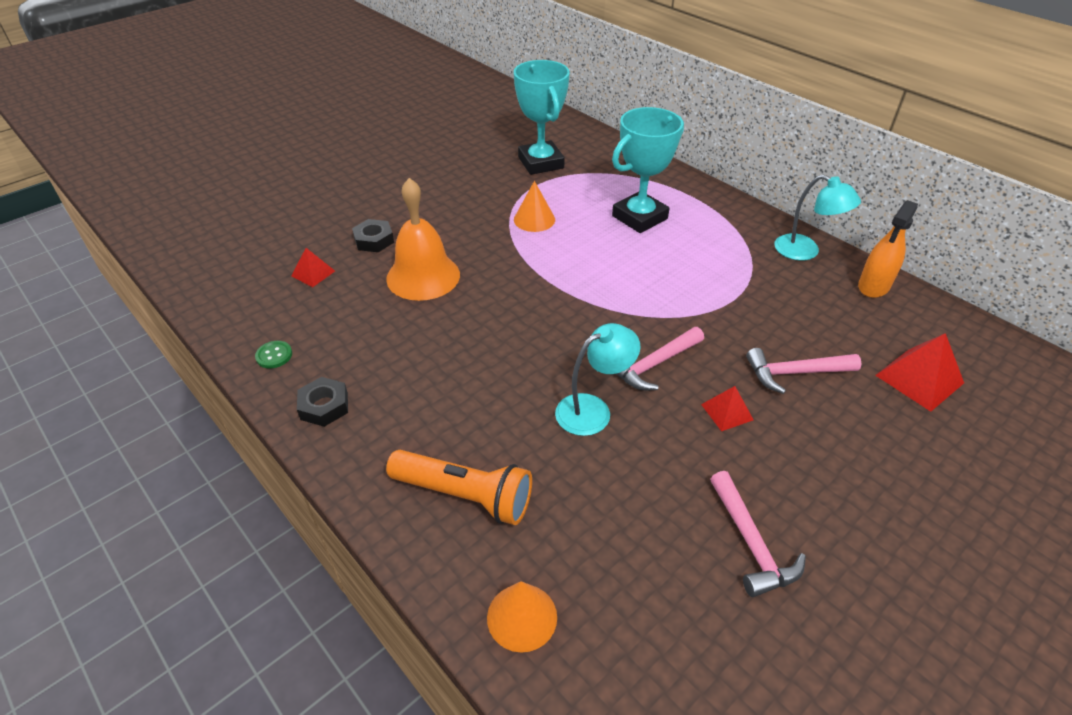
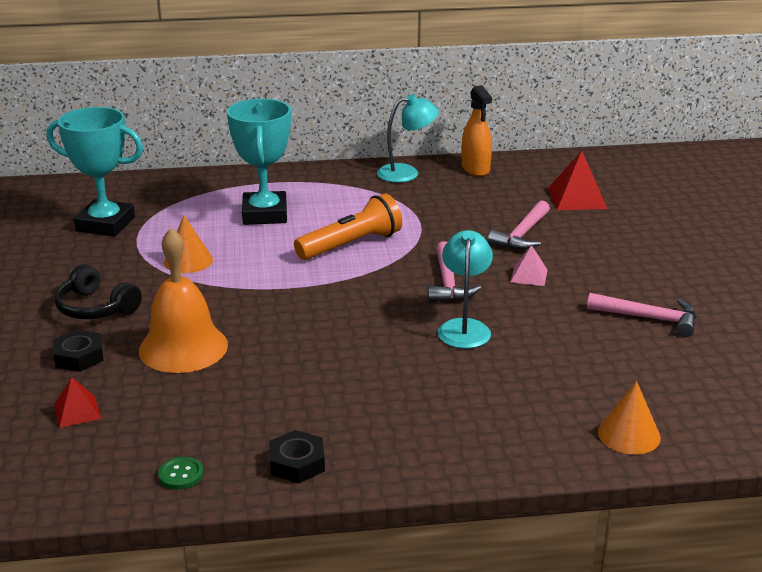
camera: 55 degrees left, 15 degrees down
(436, 215) = (96, 308): none -> black headphones
(465, 496) = (490, 420): orange flashlight -> orange flashlight (351, 245)
(727, 412) = (529, 275): red pyramid -> pink pyramid

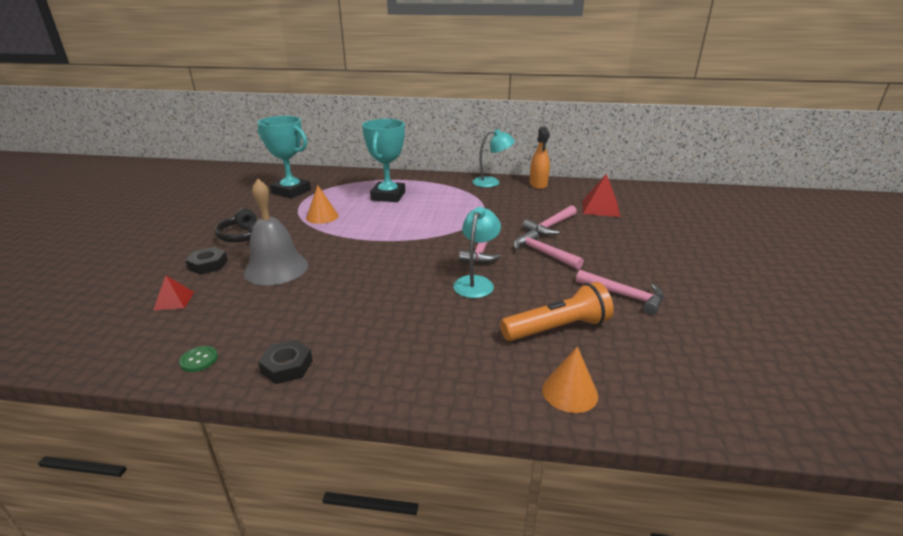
camera: 15 degrees right, 0 degrees up
(183, 347) = (276, 268): orange bell -> grey bell
(351, 245) = (430, 219): orange flashlight -> orange flashlight (557, 328)
(529, 275) = (542, 253): pink pyramid -> pink hammer

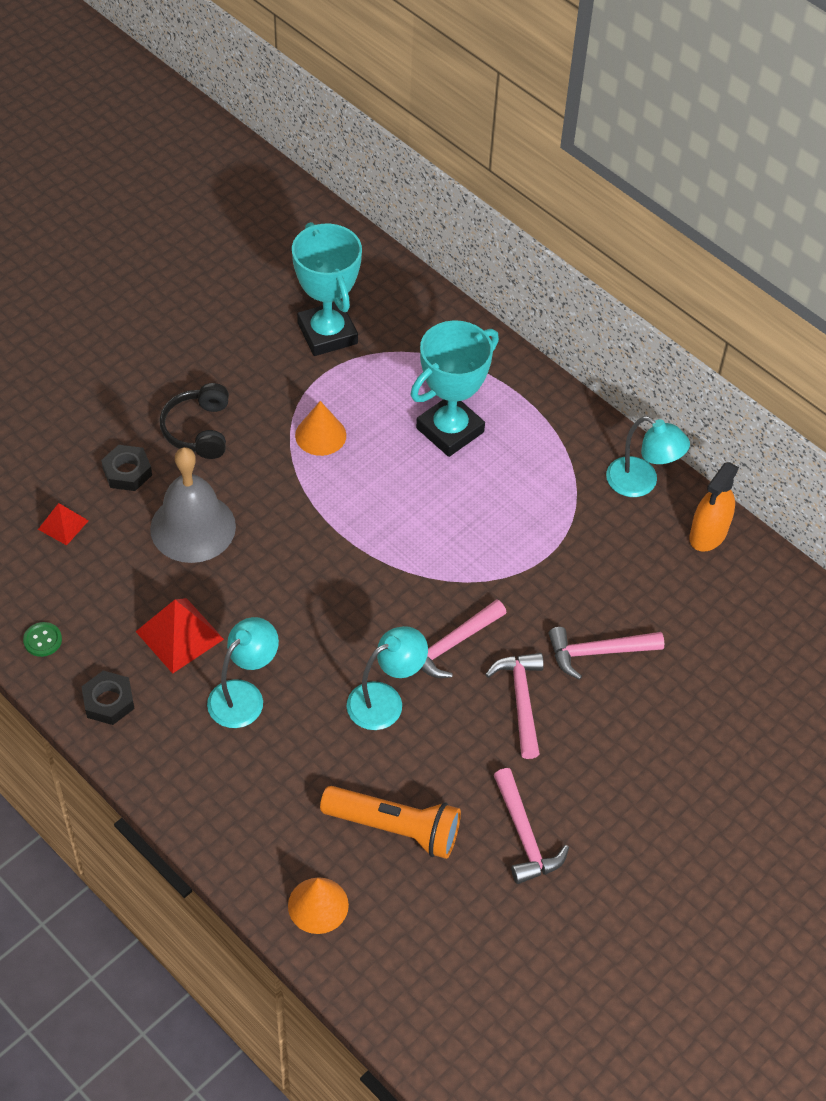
camera: 35 degrees right, 25 degrees up
(388, 318) = (244, 695): none -> turquoise lamp
(600, 208) = (725, 657): red pyramid -> red pyramid (179, 635)

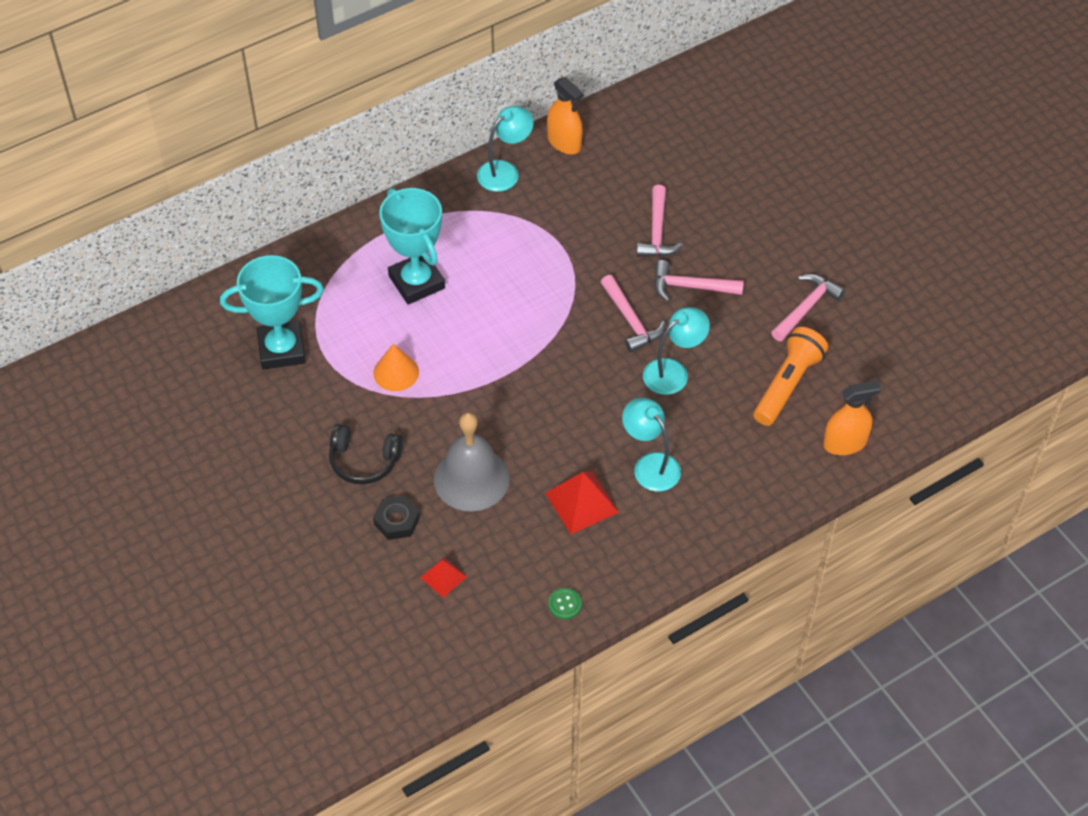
camera: 75 degrees left, 0 degrees up
(108, 701) = (637, 561): black nut -> none
(318, 905) = (845, 443): orange cone -> orange spray bottle
(385, 700) = (673, 372): turquoise lamp -> turquoise lamp turned 75 degrees clockwise
(525, 836) = (806, 307): pink hammer -> pink hammer turned 45 degrees counterclockwise

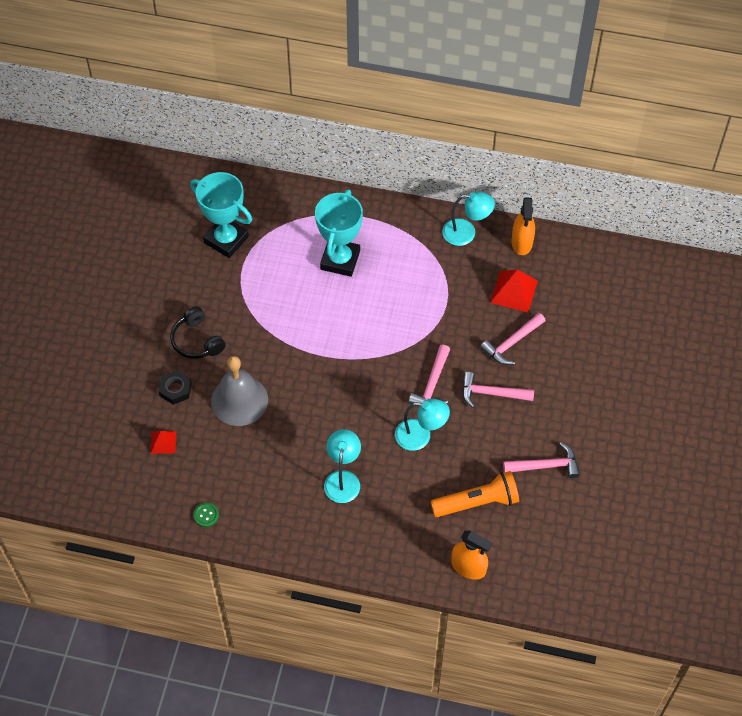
camera: 45 degrees right, 5 degrees up
(396, 372) = (269, 304): orange cone -> none
(581, 502) = (281, 466): red pyramid -> red pyramid (514, 291)
(690, 287) = (491, 393): pink hammer -> pink hammer turned 45 degrees counterclockwise

